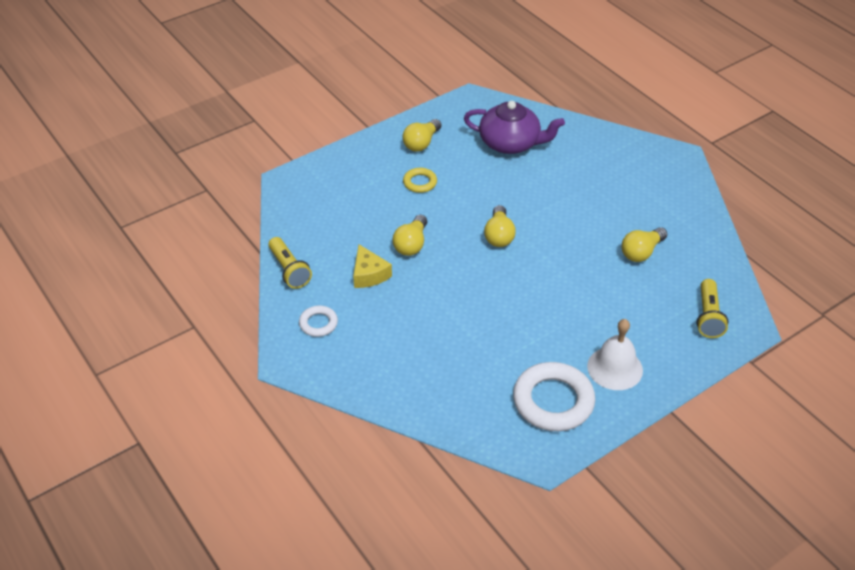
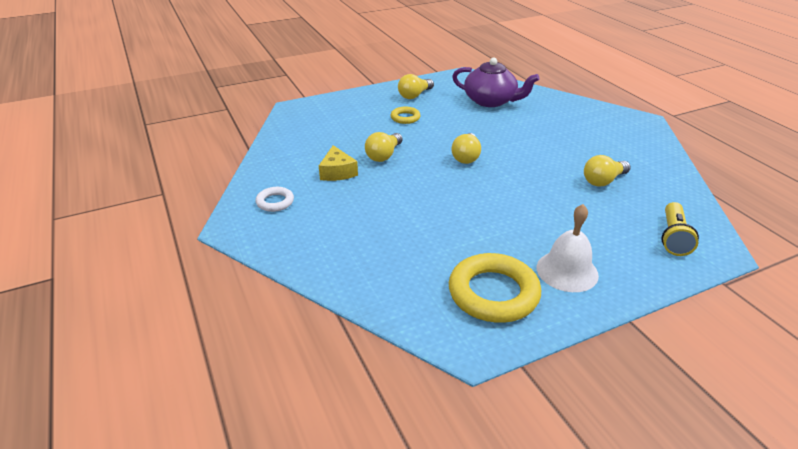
camera: 10 degrees right, 10 degrees down
(289, 270) = (267, 162): yellow flashlight -> none
(553, 401) = (493, 293): white ring -> yellow ring

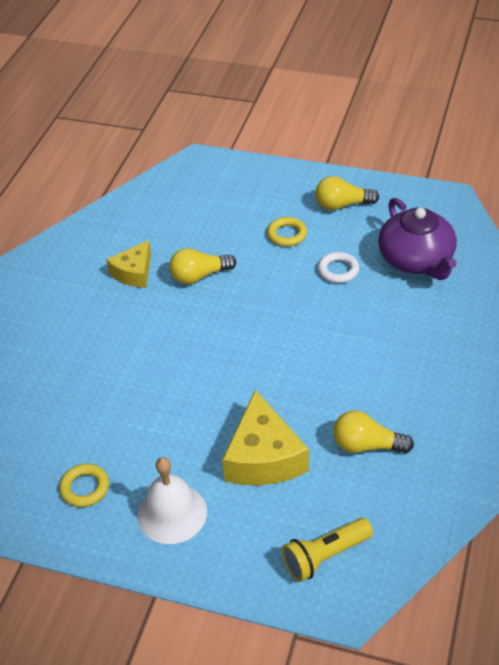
camera: 45 degrees right, 10 degrees up
(275, 202) = (46, 278): white ring -> white ring (338, 270)
(466, 157) = (273, 325): yellow light bulb -> none
(493, 293) = (85, 488): yellow ring -> yellow ring, size x0.51
(566, 214) = (263, 457): none -> yellow cheese

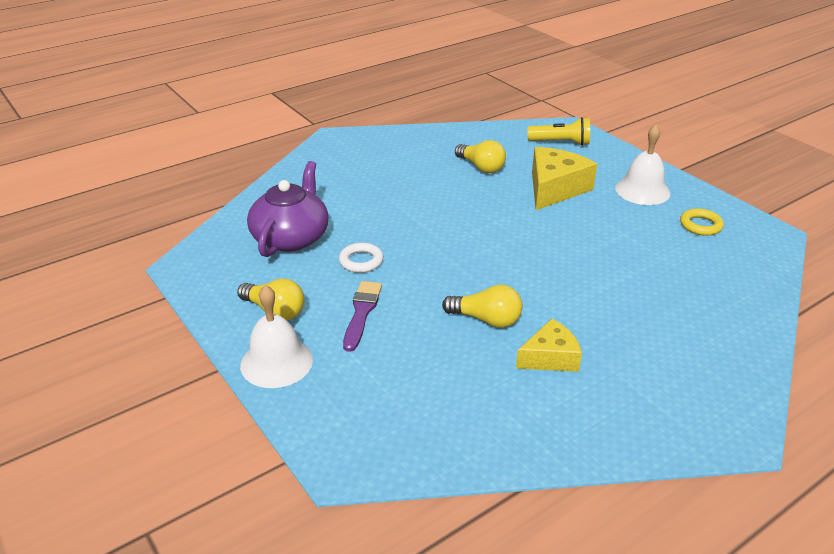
camera: 145 degrees left, 10 degrees down
(287, 234) = (362, 312): yellow ring -> purple brush
(297, 181) = (276, 362): none -> white bell

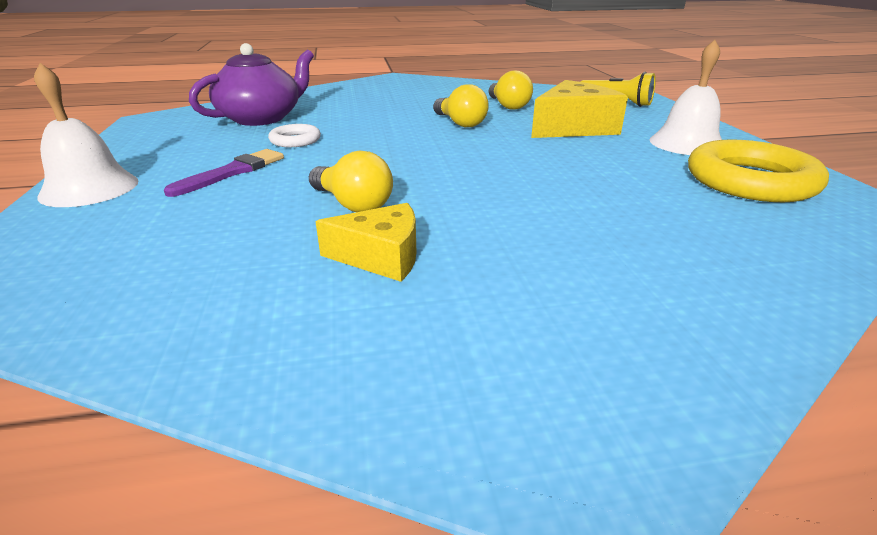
camera: 25 degrees right, 5 degrees down
(275, 311) = (160, 156): yellow light bulb -> yellow light bulb (460, 123)
(700, 225) = (750, 181): yellow ring -> yellow ring, size x1.98

